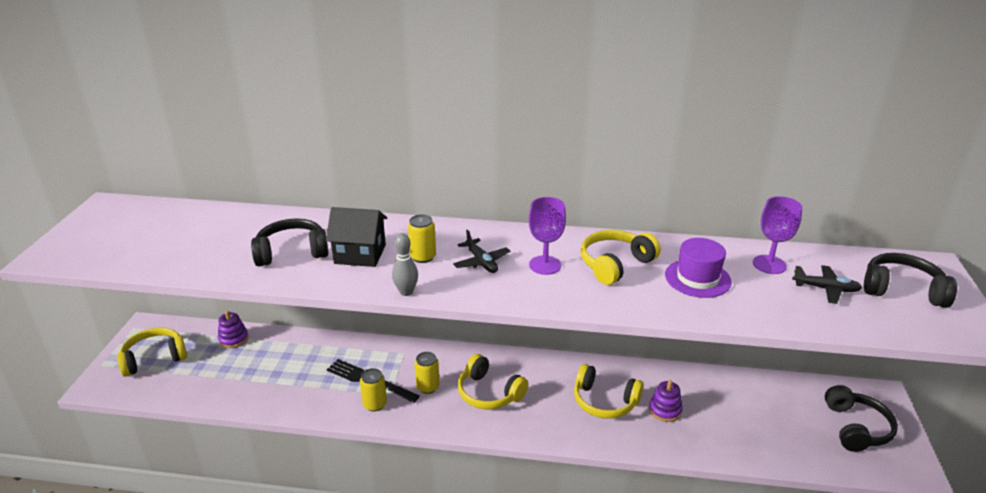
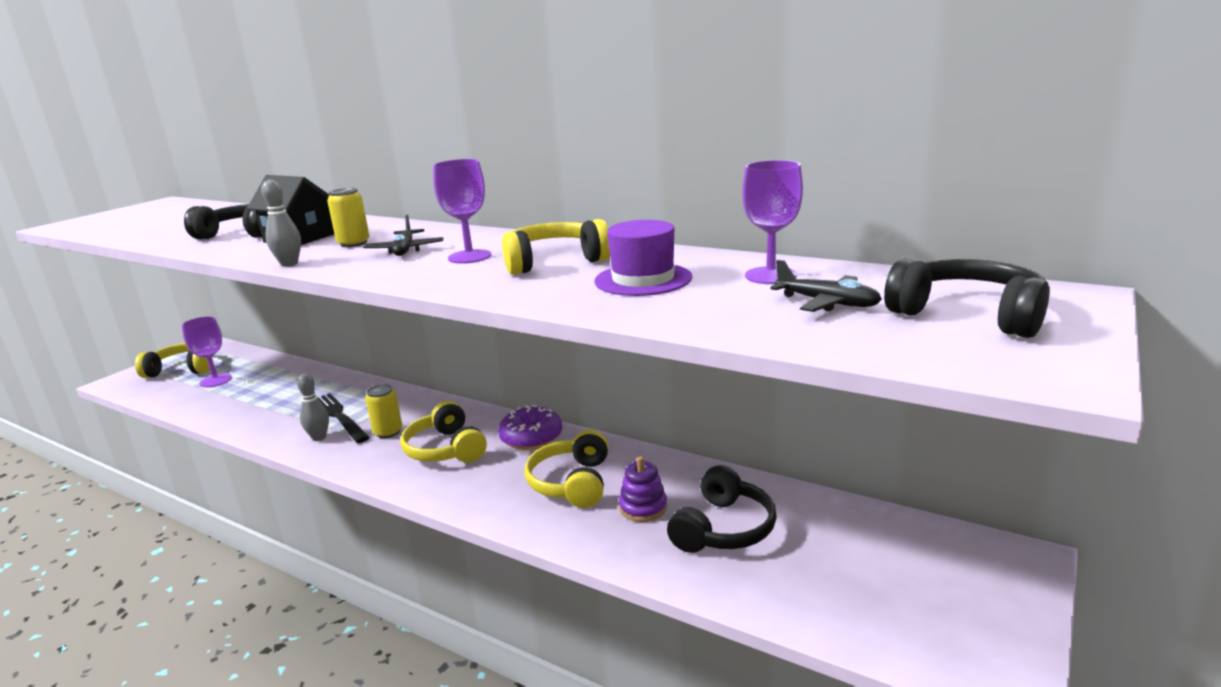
camera: 25 degrees right, 10 degrees down
(207, 365) = (216, 380): none -> purple goblet
(233, 339) = (261, 364): purple stacking toy -> none
(375, 404) = (319, 437): yellow can -> grey bowling pin
(543, 369) = (531, 437): none -> purple donut
(604, 401) = (572, 483): yellow headphones -> yellow headphones turned 45 degrees clockwise
(856, 428) = (934, 592): black headphones -> black headphones (723, 528)

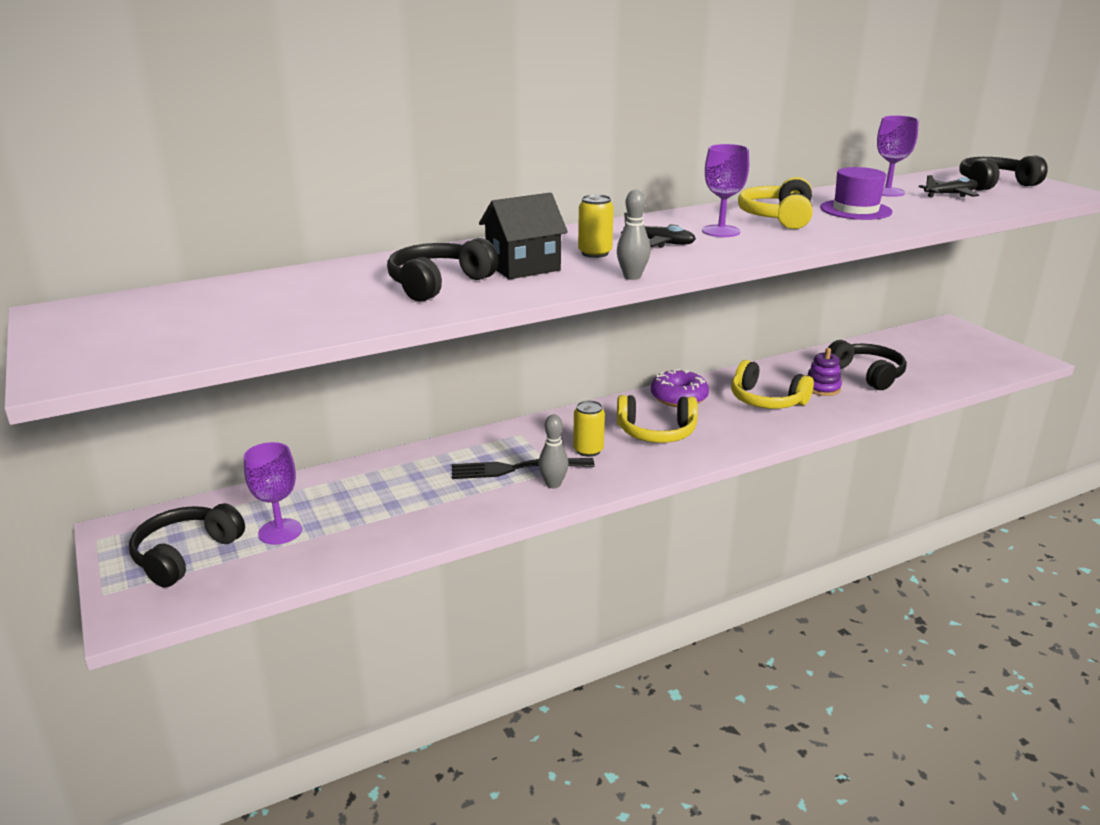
camera: 60 degrees left, 5 degrees up
(183, 369) = (186, 555): yellow headphones -> black headphones

